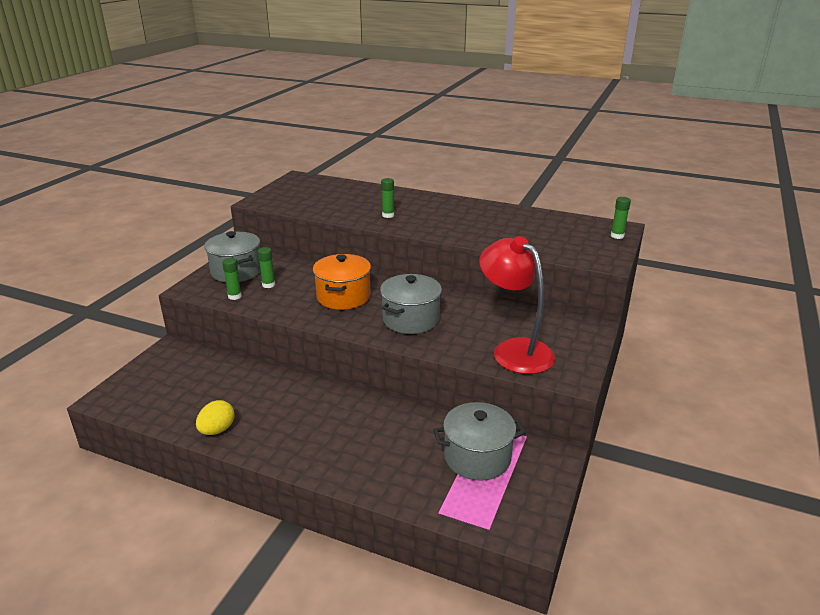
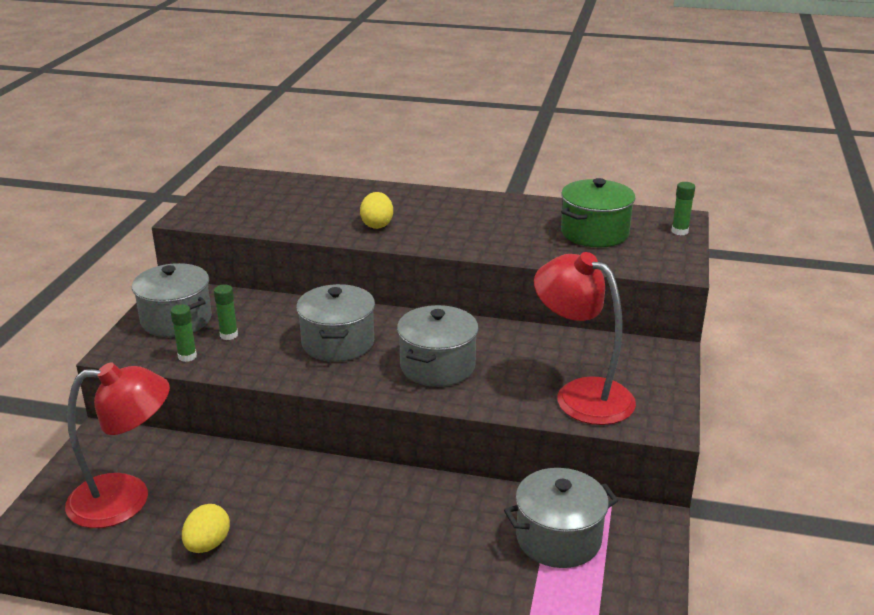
camera: 10 degrees left, 0 degrees up
(172, 392) = (126, 499): none -> red lamp
(343, 297) = (338, 343): orange pot -> grey pot
(388, 215) = (377, 225): green glue stick -> yellow egg
(549, 232) = (594, 233): none -> green pot

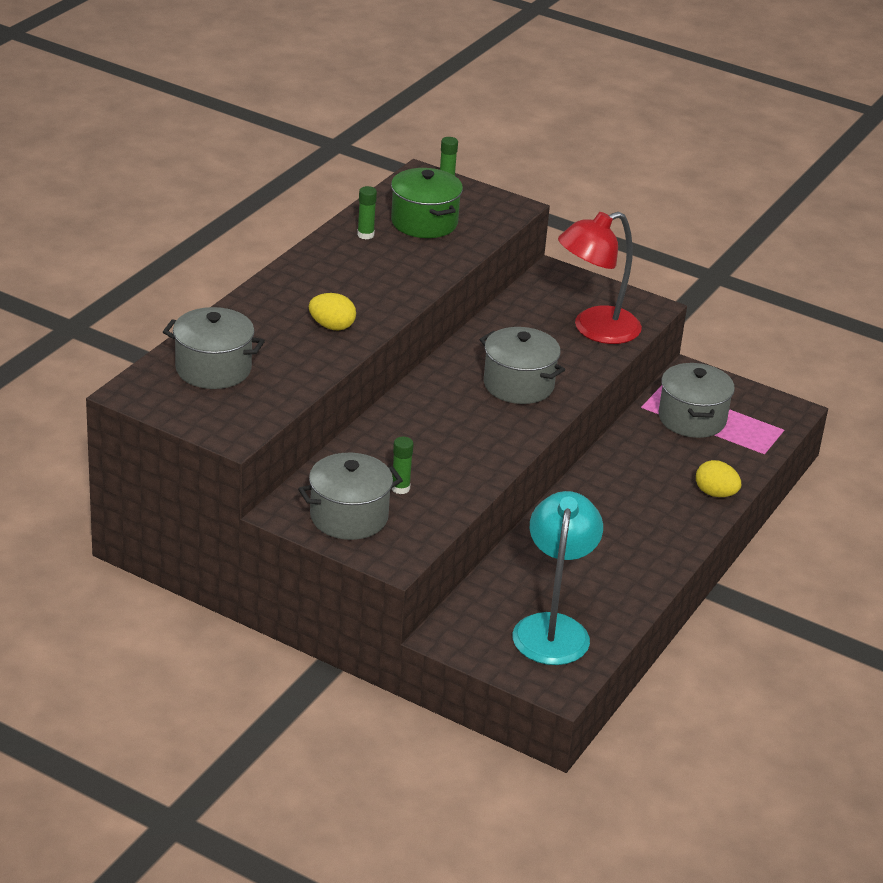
camera: 75 degrees left, 5 degrees up
(126, 499) = (552, 628): red lamp -> turquoise lamp
(187, 356) = (428, 518): green glue stick -> green glue stick (365, 235)
(207, 545) = (633, 588): yellow egg -> yellow egg (715, 493)
(338, 343) = (450, 428): grey pot -> grey pot (213, 369)

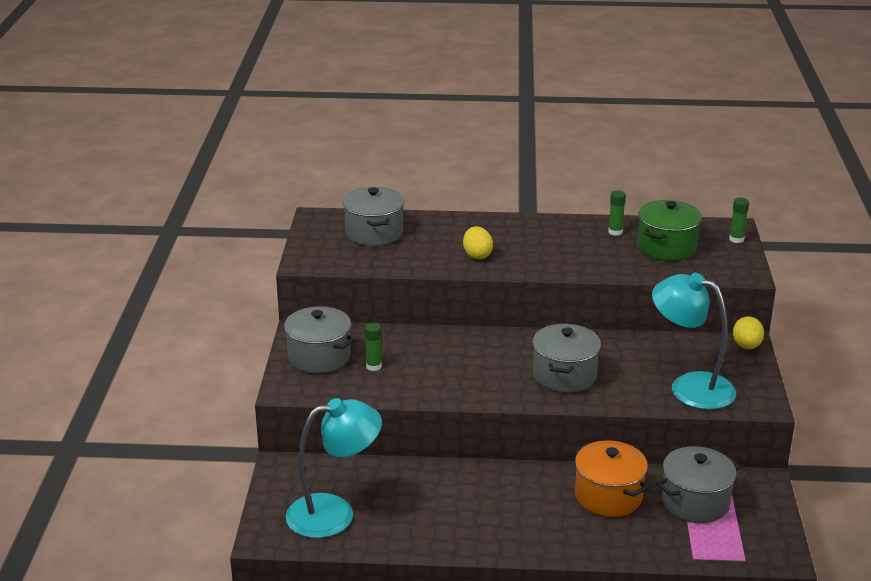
camera: 65 degrees right, 5 degrees down
(594, 329) = (690, 387): red lamp -> turquoise lamp
(649, 459) = (608, 496): none -> orange pot
(715, 493) = (599, 546): yellow egg -> yellow egg (746, 346)

